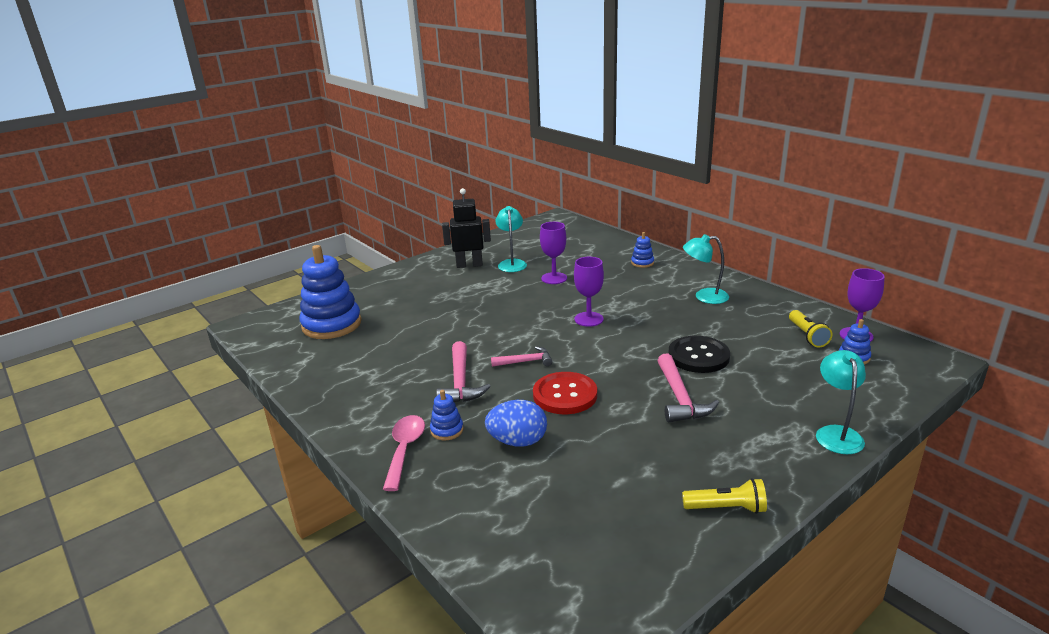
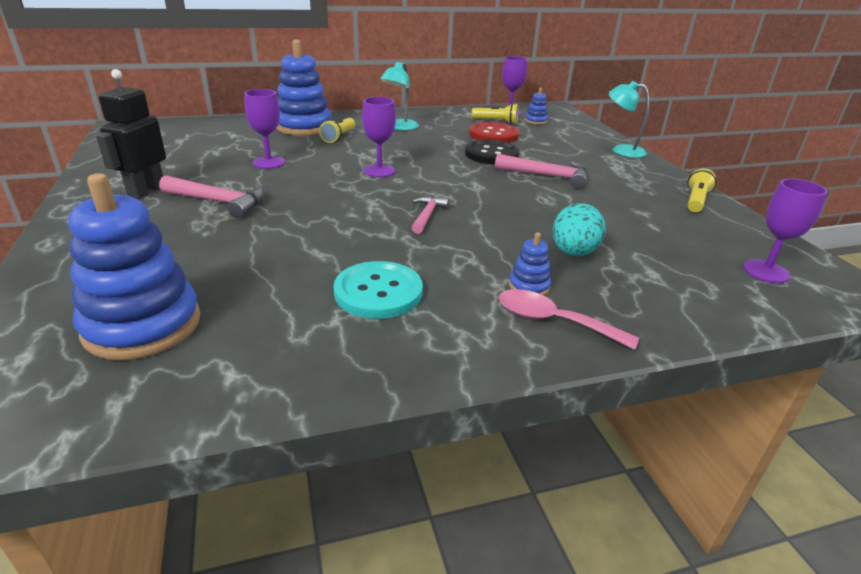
camera: 70 degrees left, 5 degrees up
(401, 375) = (378, 292): none -> turquoise button
(460, 382) = (434, 258): pink hammer -> pink hammer (219, 202)
(512, 263) = (192, 171): turquoise lamp -> none
(518, 441) = (573, 253): blue egg -> turquoise egg
(565, 395) = (507, 213): red button -> red button (493, 135)
(575, 568) = (766, 271): none -> purple goblet
(639, 282) = (339, 137): none -> yellow flashlight
(642, 263) = (303, 127): blue stacking toy -> blue stacking toy, size x2.28

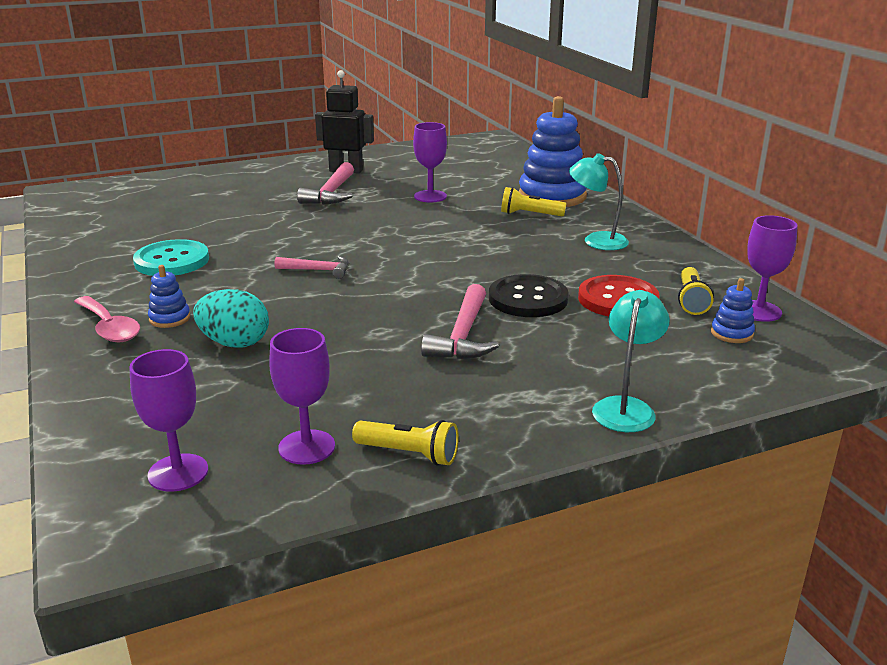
camera: 85 degrees right, 5 degrees down
(142, 325) = (146, 204): blue stacking toy -> none
(379, 171) = (431, 241): purple goblet -> purple goblet (307, 447)
(553, 321) = (109, 328): pink spoon -> pink spoon turned 120 degrees clockwise

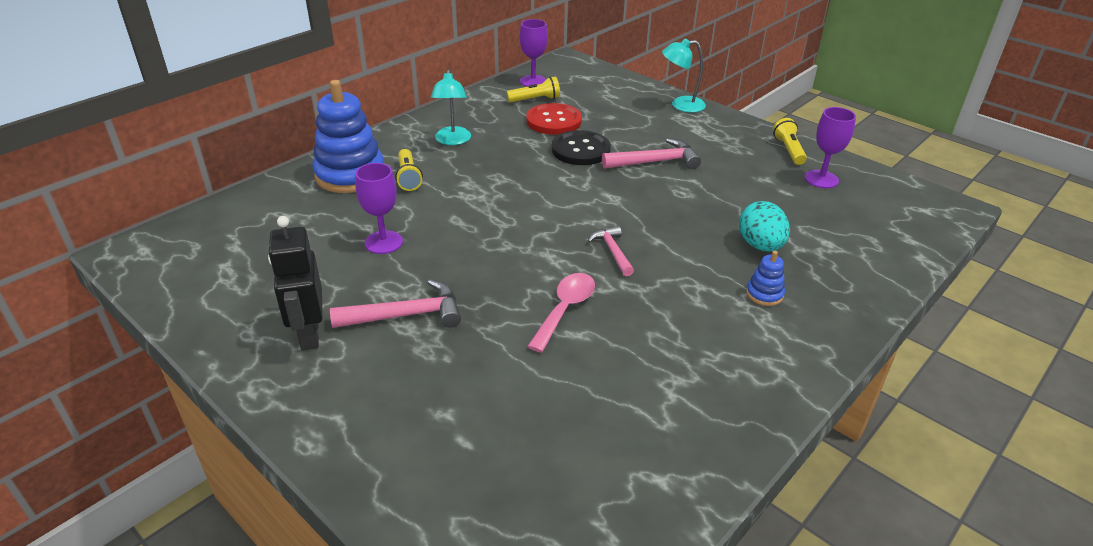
camera: 115 degrees left, 10 degrees up
(109, 328) = (811, 320): pink spoon -> pink spoon (565, 309)
(172, 261) = (670, 351): turquoise button -> none
(178, 473) = (890, 209): purple goblet -> none
(732, 333) = (570, 86): blue stacking toy -> none

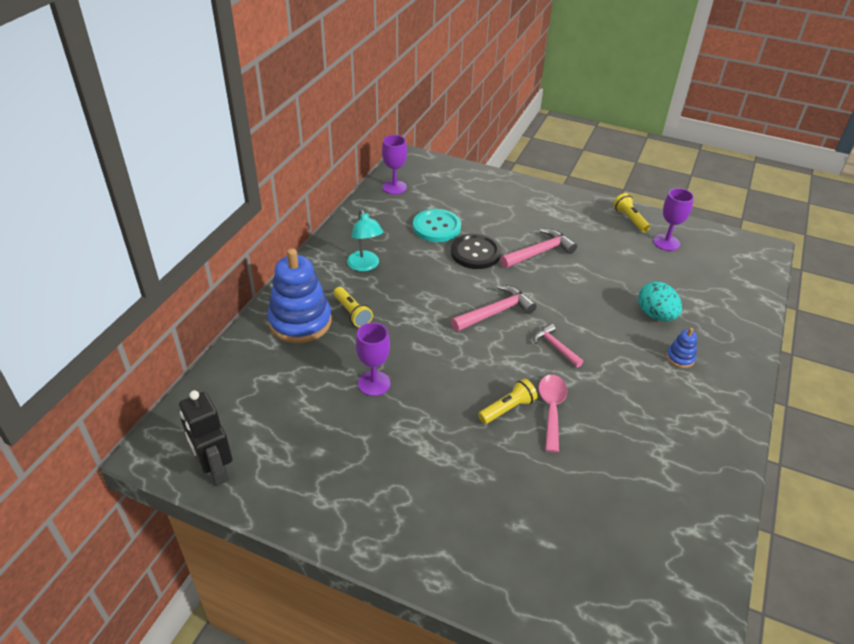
camera: 20 degrees left, 5 degrees up
(309, 334) = (371, 487): black robot -> black robot (215, 470)
(406, 315) = (436, 448): pink hammer -> pink hammer (495, 312)
(535, 99) = (408, 207): yellow flashlight -> yellow flashlight (507, 409)
(553, 121) = (436, 227): red button -> turquoise button
(681, 105) = (527, 190): turquoise lamp -> none

